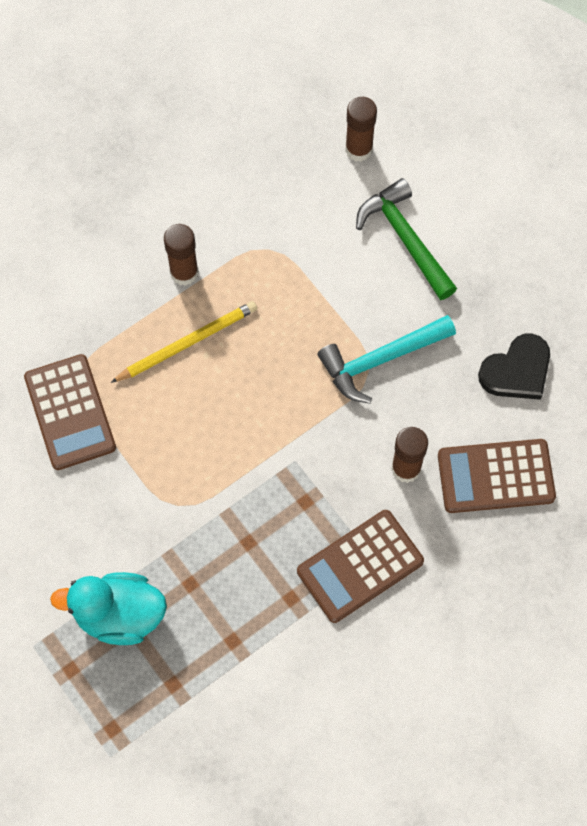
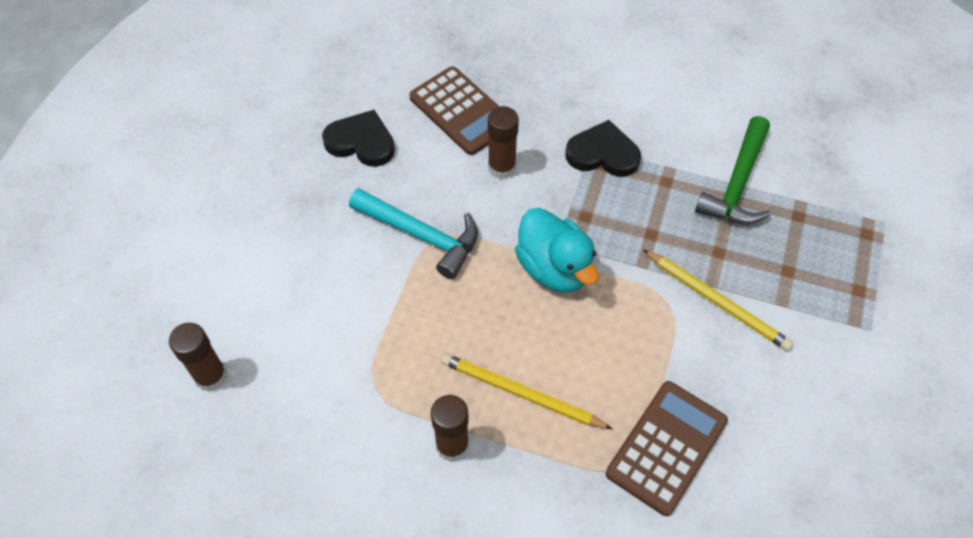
camera: 125 degrees left, 10 degrees down
(119, 615) = (788, 285): turquoise duck -> turquoise duck (554, 268)
(149, 544) = (717, 301): none -> yellow pencil
(360, 566) = (603, 153): brown calculator -> black heart
(405, 239) = (288, 283): green hammer -> green hammer (737, 184)

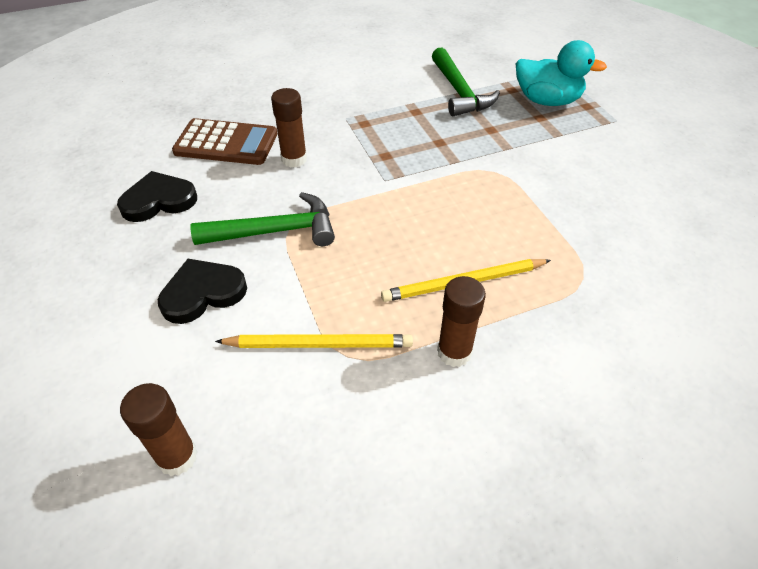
camera: 40 degrees left, 10 degrees down
(422, 235) = (275, 231): turquoise hammer -> green hammer
(554, 268) = (399, 195): turquoise duck -> turquoise duck (547, 101)
(603, 153) = (357, 117): black heart -> black heart (202, 293)
(666, 447) = (592, 250): brown calculator -> none
(717, 301) = (521, 154): yellow pencil -> yellow pencil (319, 344)

